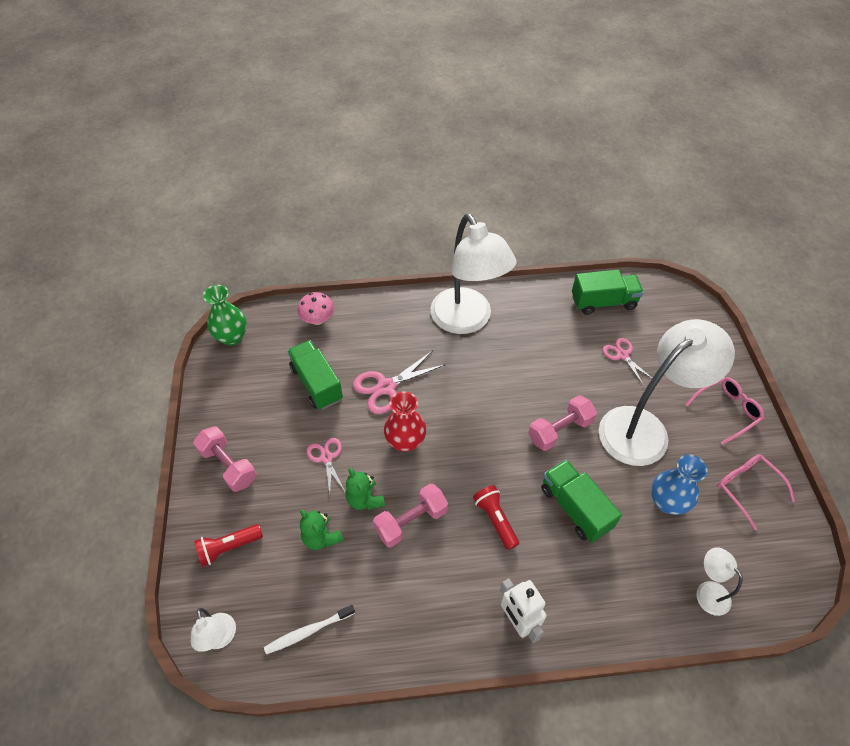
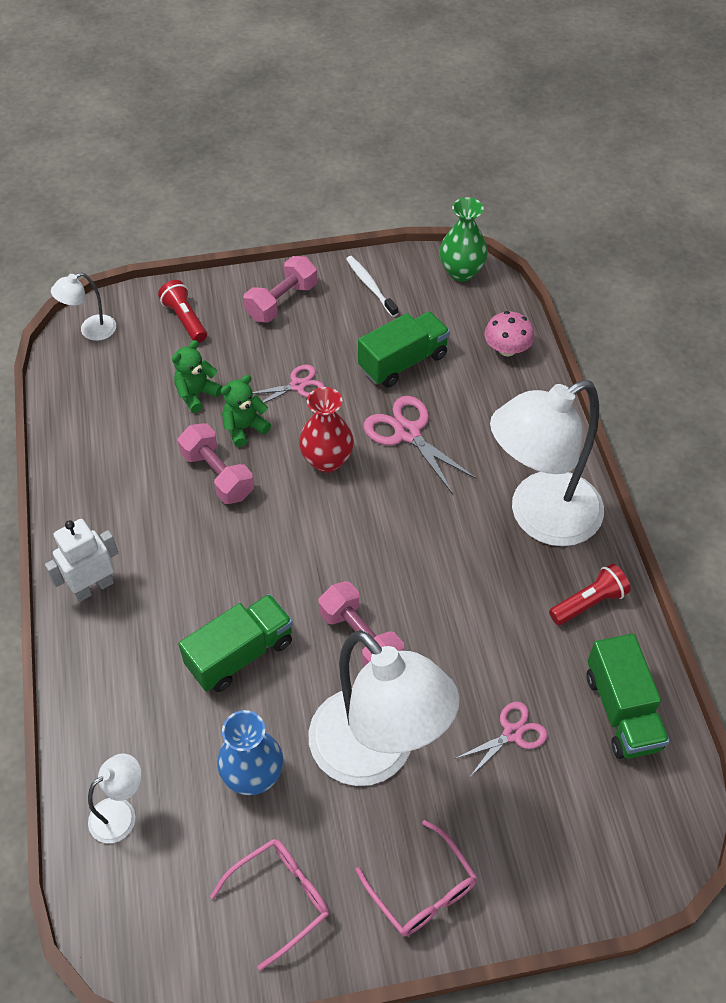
camera: 85 degrees right, 0 degrees up
(308, 631) = (93, 397): white toothbrush -> white toothbrush (370, 286)
(495, 519) = (222, 562): red flashlight -> red flashlight (589, 603)

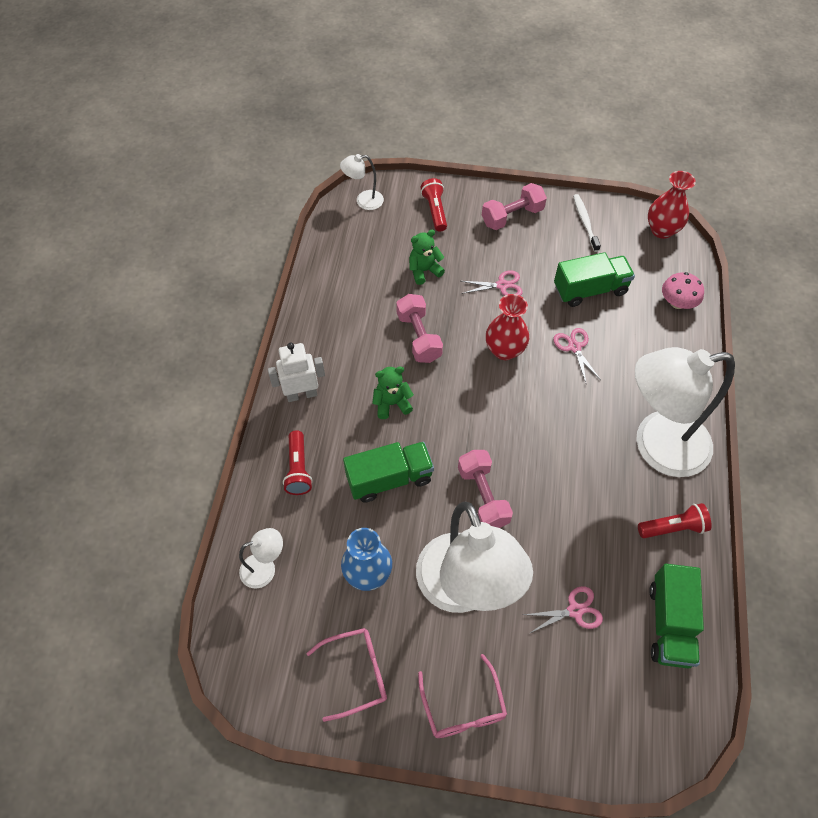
camera: 20 degrees right, 5 degrees up
(121, 679) = (298, 469): none -> red flashlight
(244, 428) = (451, 307): green teddy bear -> green teddy bear (392, 403)
(408, 433) = (574, 347): pink scissors -> pink scissors, size x0.64
(461, 272) = (662, 230): green vase -> red vase

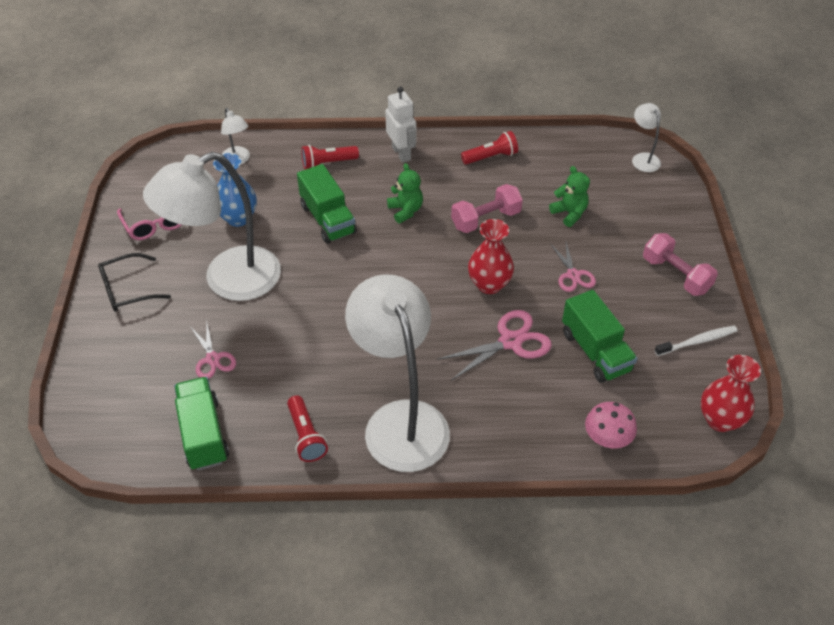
camera: 80 degrees right, 10 degrees down
(435, 211) = (654, 212): red flashlight -> red flashlight (491, 157)
(463, 707) = (127, 290): pink glasses -> black glasses
(483, 496) = (320, 283): pink dumbbell -> none
(574, 347) = (510, 342): pink scissors -> pink scissors, size x1.57
(669, 623) = (203, 434): green truck -> green truck turned 75 degrees clockwise

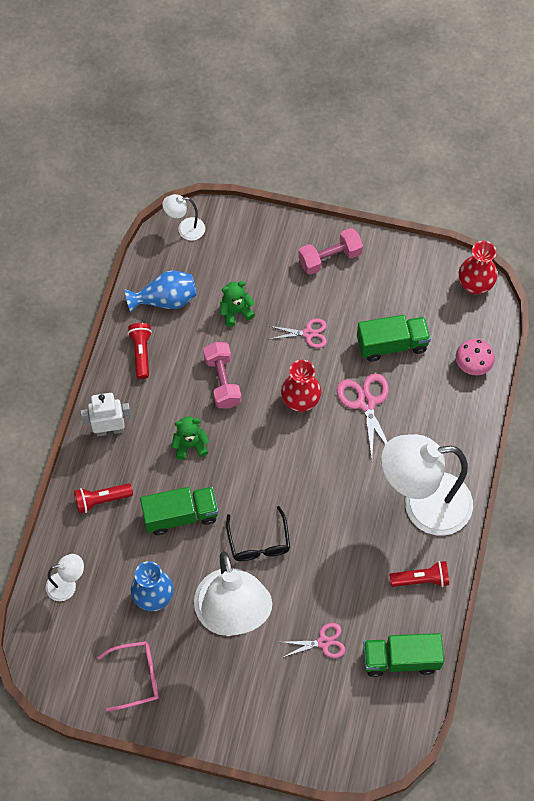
camera: 75 degrees left, 15 degrees up
(127, 290) = (220, 710): black glasses -> black glasses (259, 542)
(328, 163) = (101, 500): red flashlight -> red flashlight turned 75 degrees clockwise
(556, 161) = (165, 300): none -> blue vase
(697, 341) = (400, 270): white toothbrush -> none

